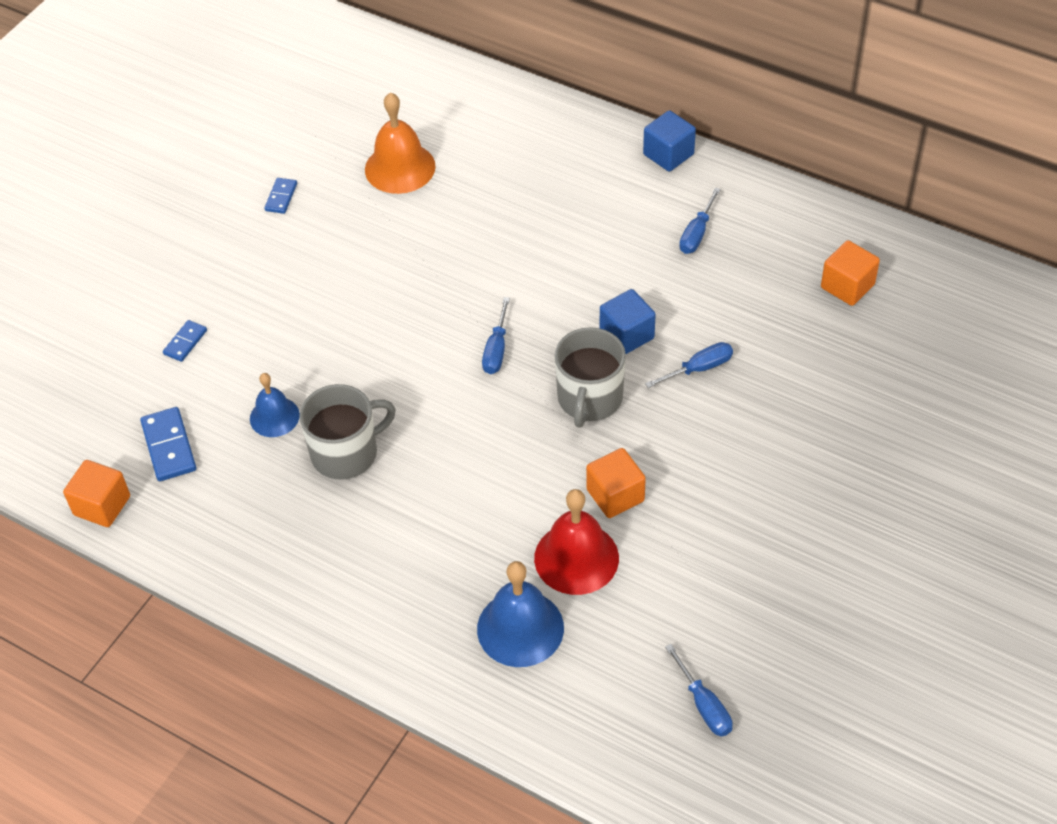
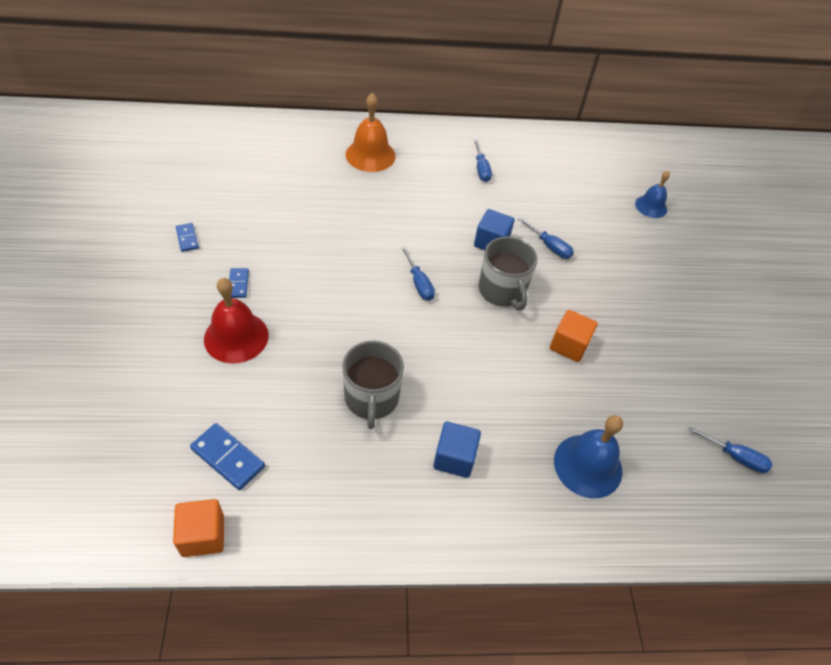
camera: 40 degrees left, 0 degrees up
(185, 342) = (184, 370): blue domino -> blue domino (238, 284)
(274, 417) = (297, 396): blue bell -> blue bell (651, 206)
(346, 453) = (371, 398): grey mug -> grey mug turned 150 degrees clockwise
(400, 168) = (261, 191): orange bell -> orange bell (370, 155)
(576, 558) = (581, 398): red bell -> red bell (236, 337)
(668, 154) = (427, 130): blue cube -> blue cube (454, 458)
(698, 369) = (549, 246): blue screwdriver -> blue screwdriver turned 105 degrees clockwise
(847, 286) = (586, 169): orange cube -> none

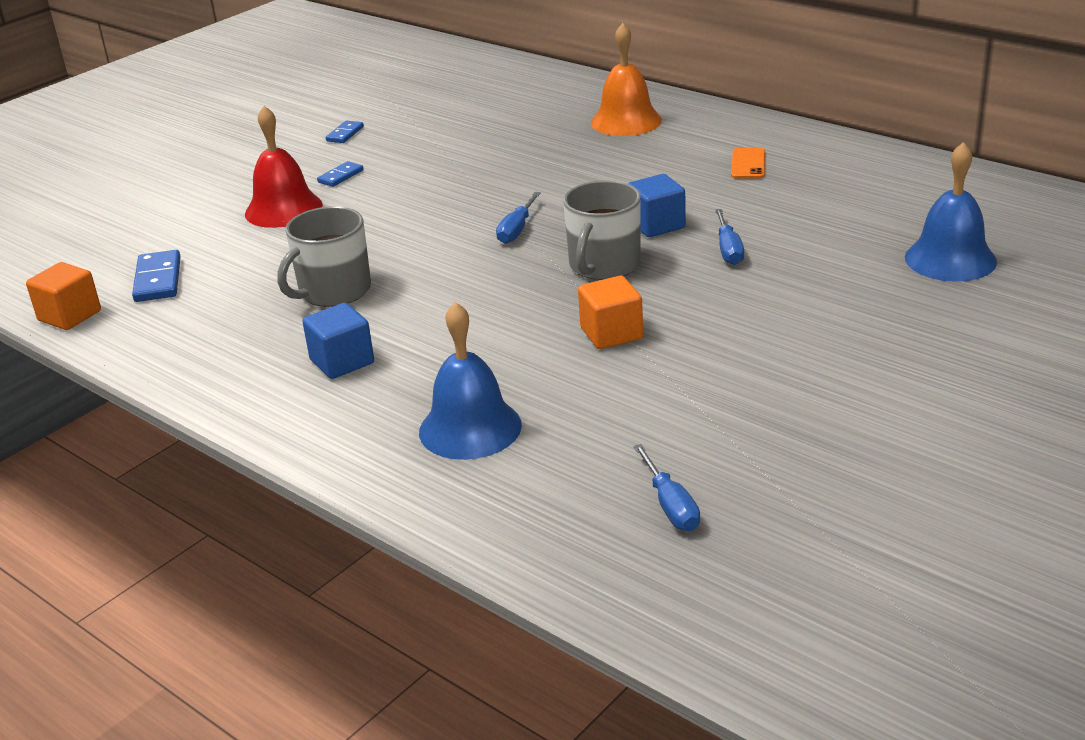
camera: 50 degrees right, 20 degrees down
(481, 169) = (748, 164): blue screwdriver -> orange phone
(651, 206) = (950, 259): blue bell -> blue bell, size x1.59

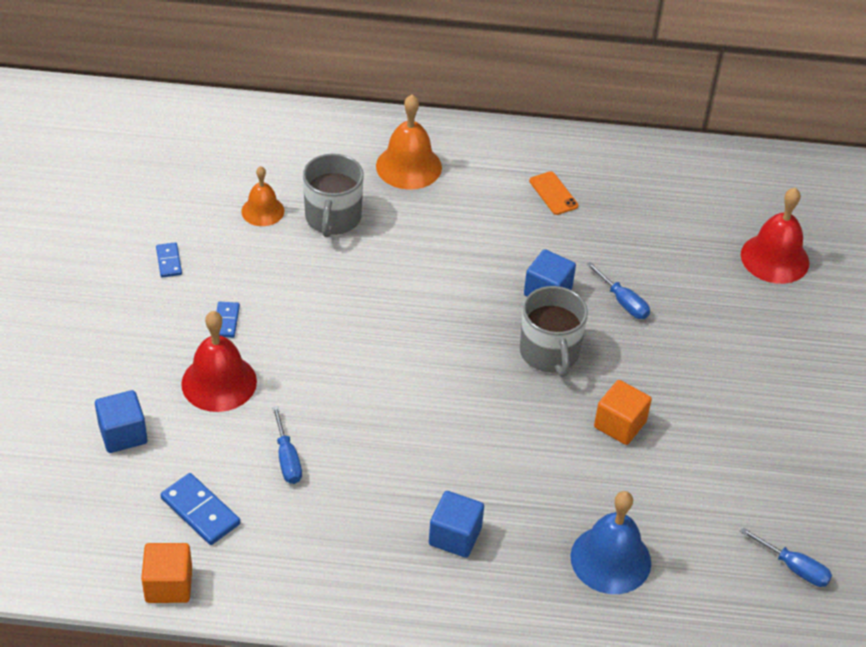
camera: 40 degrees left, 15 degrees up
(169, 219) = (123, 434): none -> blue cube
(333, 291) = (369, 464): grey mug -> grey mug (333, 218)
(460, 122) = (262, 211): none -> orange bell
(517, 230) = (446, 336): blue screwdriver -> blue screwdriver (287, 458)
(950, 259) = (775, 258): blue bell -> red bell

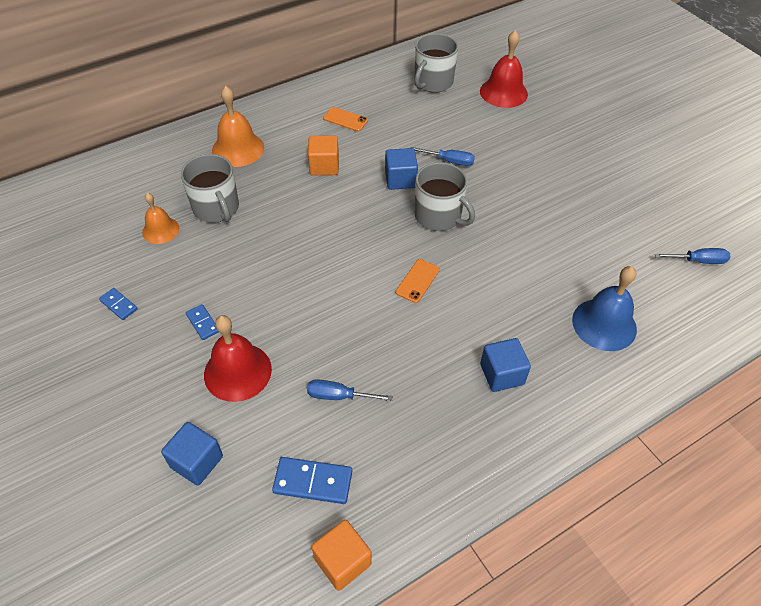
camera: 35 degrees left, 5 degrees up
(287, 458) = (339, 396): blue screwdriver -> blue screwdriver turned 150 degrees clockwise
(461, 403) = (417, 281): none -> orange phone
(620, 425) = (522, 236): orange cube -> orange cube (324, 166)
(699, 202) = (433, 82): none -> grey mug

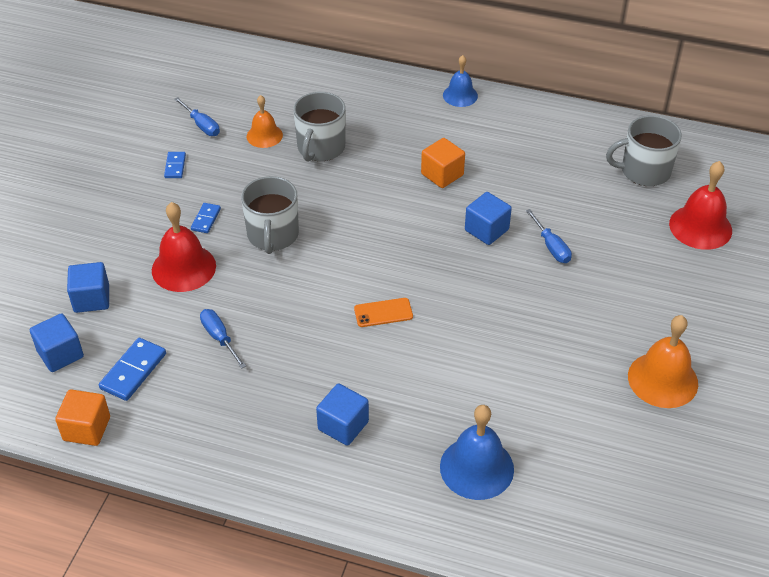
camera: 50 degrees right, 5 degrees down
(234, 529) = (60, 354): none -> blue cube
(238, 149) = (397, 114): orange bell -> orange bell (662, 379)
(262, 109) = (460, 95): none -> blue bell
(313, 481) = (133, 371): blue domino -> blue domino turned 60 degrees clockwise
(345, 119) = (515, 149): orange phone -> none
(439, 216) = (473, 281): grey mug -> grey mug (273, 235)
(698, 261) = (646, 502): blue screwdriver -> blue screwdriver (201, 125)

